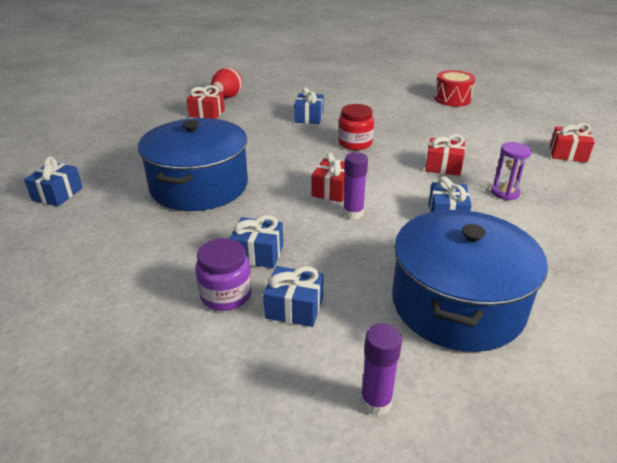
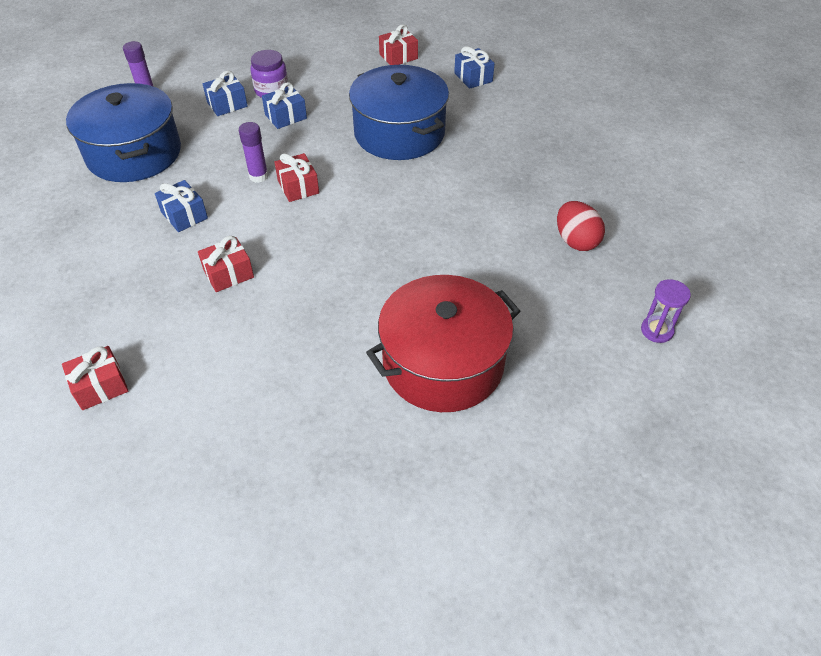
camera: 135 degrees right, 15 degrees up
(207, 113) = (543, 203): red gift -> red gift (398, 56)
(309, 117) = (442, 265): blue gift -> none
(355, 143) = (344, 254): red jar -> none
(367, 94) = (443, 363): none -> red pot
(452, 99) = (322, 438): red drum -> none
(505, 193) = (147, 272): purple hourglass -> purple hourglass (657, 330)

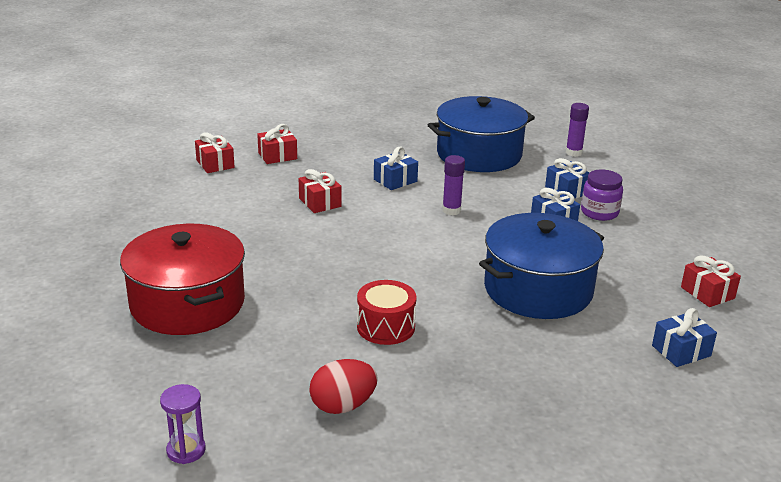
camera: 90 degrees right, 20 degrees down
(298, 187) = (436, 230): red gift -> red gift (277, 156)
(465, 219) = (385, 327): none -> red drum

